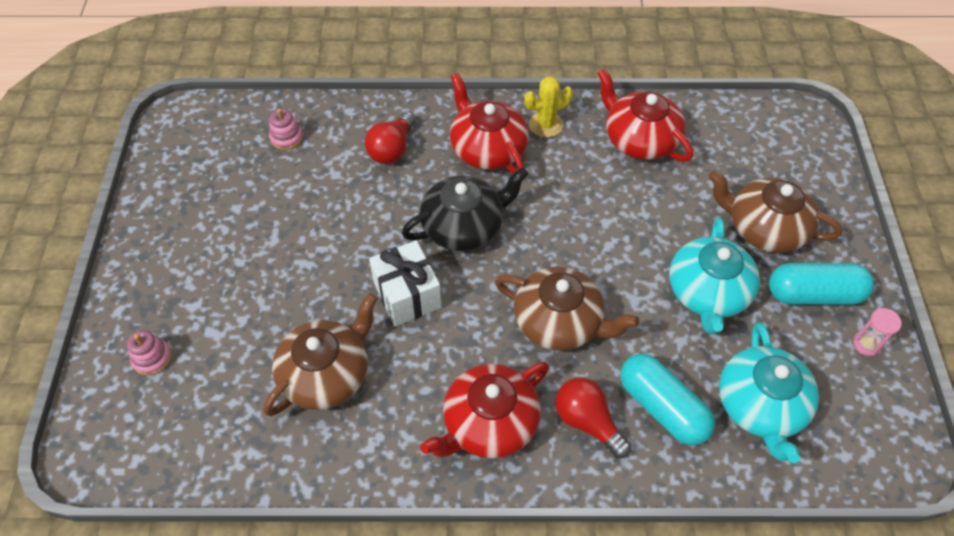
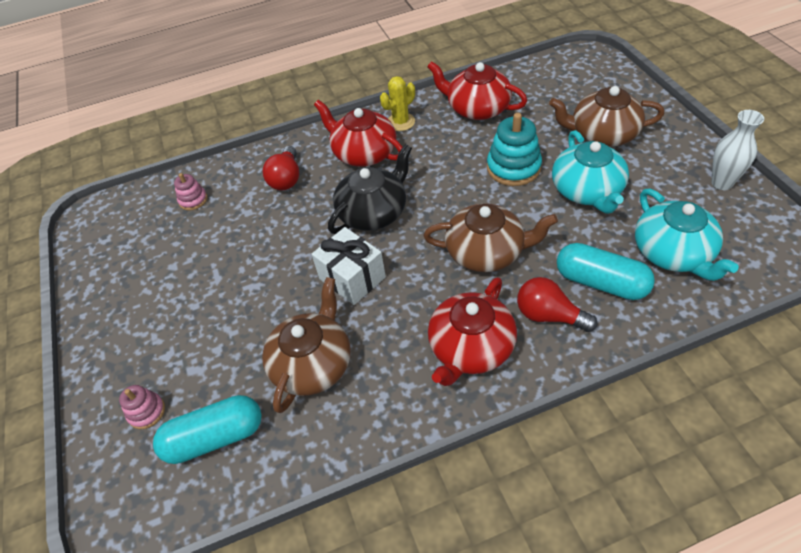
camera: 15 degrees left, 5 degrees down
(641, 231) = (513, 168): none -> turquoise stacking toy
(814, 294) = (664, 164): turquoise capsule -> turquoise capsule (215, 437)
(866, 344) = (721, 183): pink hourglass -> white vase

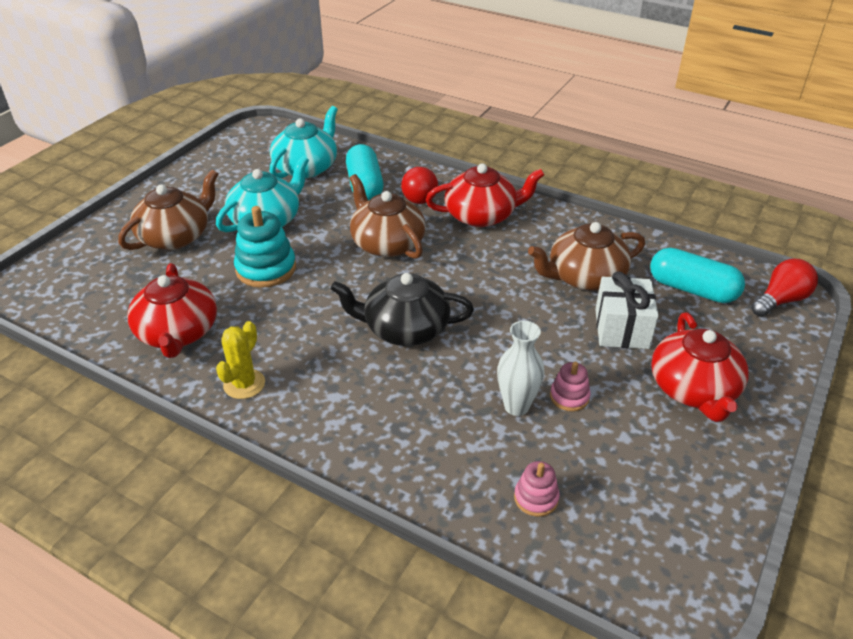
camera: 135 degrees left, 10 degrees down
(146, 412) = (734, 338): pink stacking toy -> pink stacking toy (569, 397)
(286, 178) = (421, 429): red light bulb -> red light bulb (780, 300)
(352, 278) = (491, 300): white gift -> white gift (621, 328)
(364, 153) = (324, 386): red teapot -> red teapot (693, 389)
(400, 122) = (244, 384): yellow cactus -> yellow cactus turned 75 degrees counterclockwise
(602, 134) = (176, 236): brown teapot -> brown teapot turned 105 degrees counterclockwise
(721, 183) = (208, 167): white vase -> white vase (516, 406)

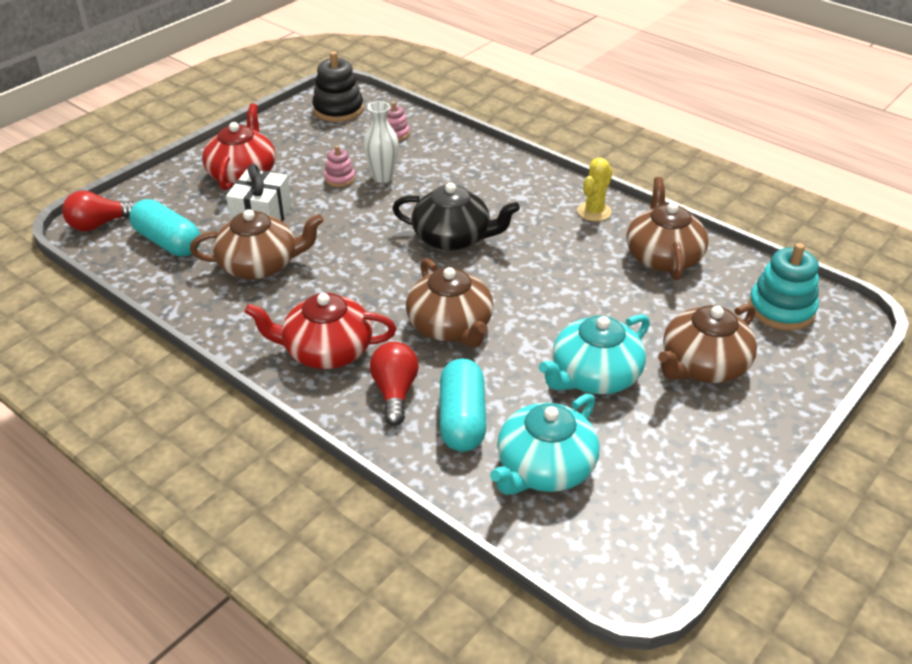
camera: 170 degrees left, 0 degrees up
(178, 333) = (663, 256): red teapot -> brown teapot
(266, 269) = (587, 310): turquoise stacking toy -> turquoise stacking toy (781, 309)
(654, 549) = (338, 109): none -> black stacking toy

